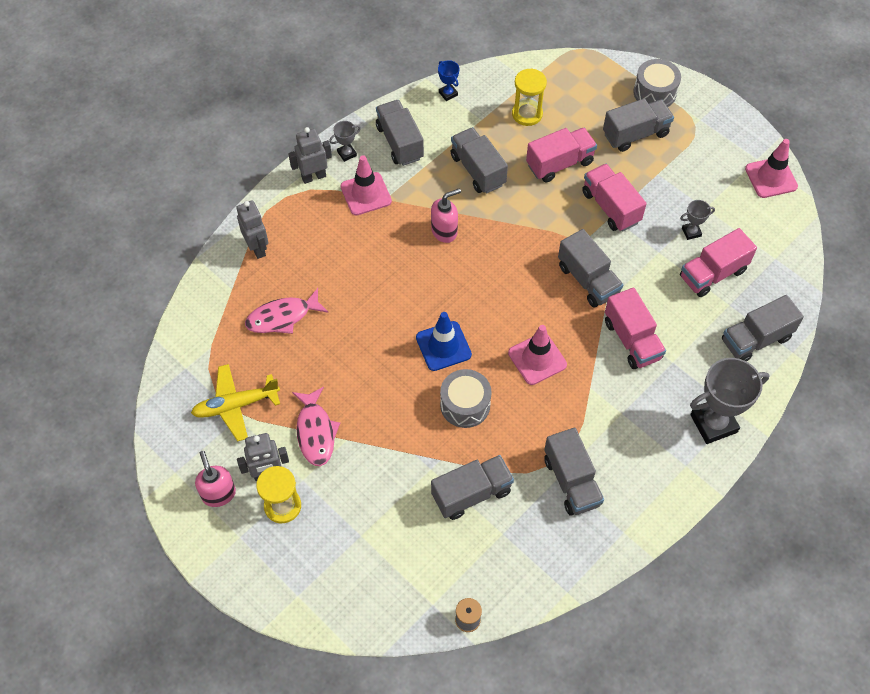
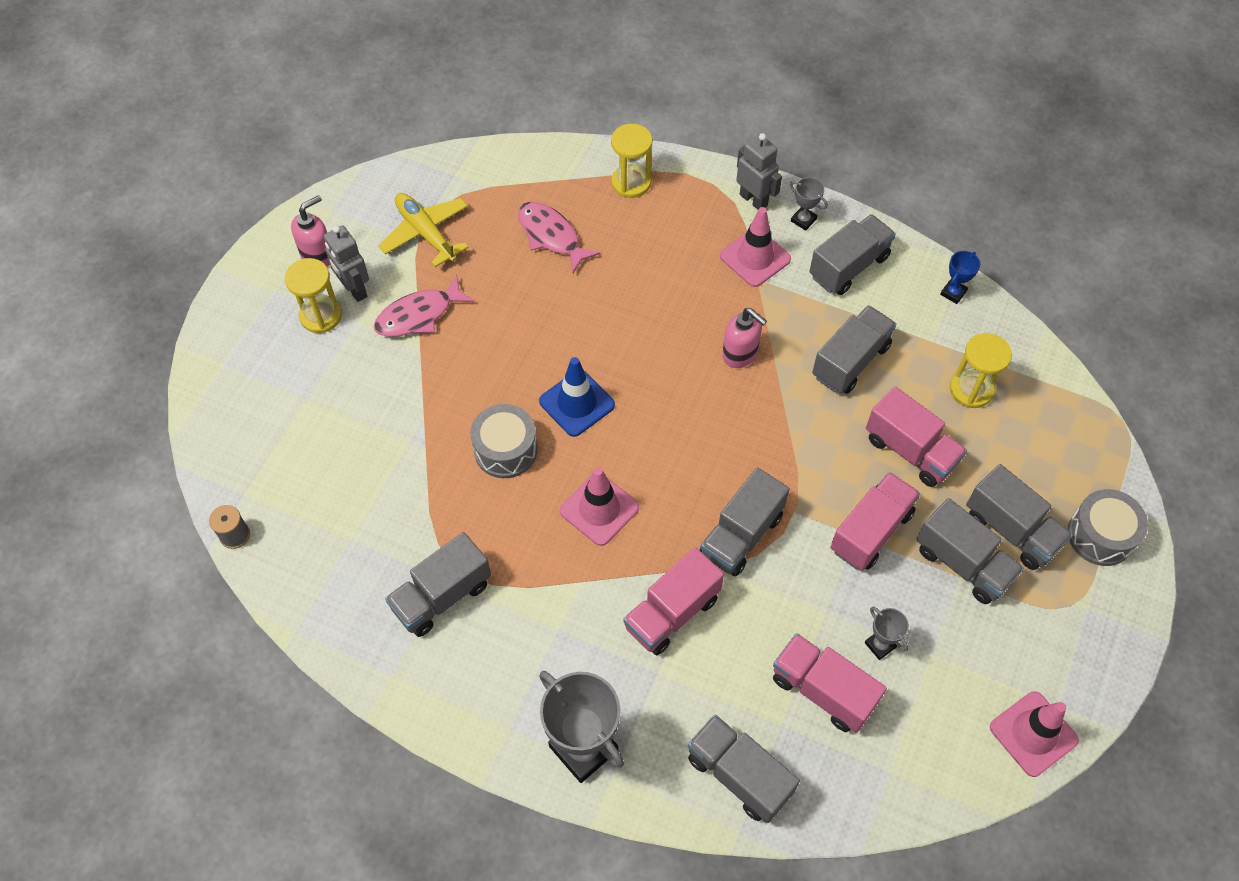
camera: 70 degrees right, 0 degrees up
(257, 248) = (631, 183): grey robot -> yellow hourglass
(471, 493) = (391, 492): grey truck -> grey truck (963, 563)

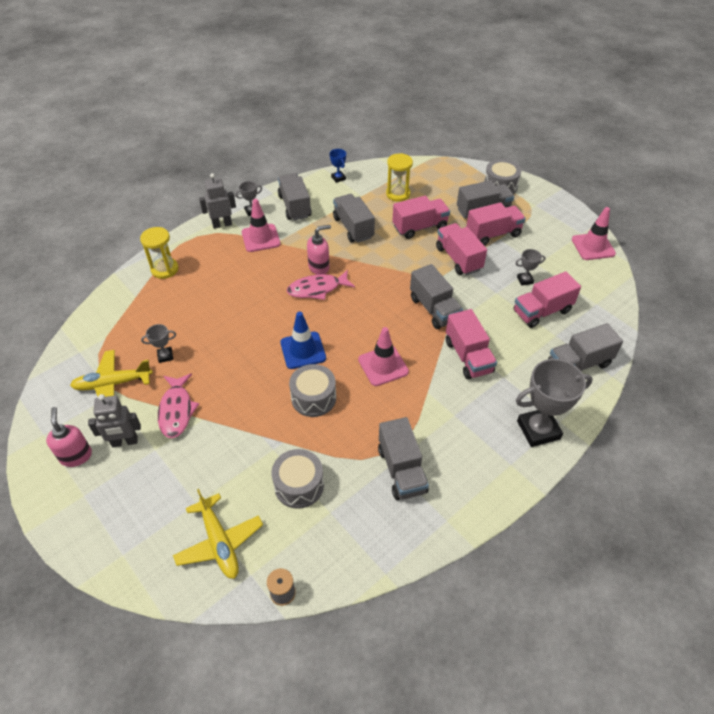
camera: 65 degrees left, 10 degrees down
(270, 446) = (219, 542): none -> yellow plane
(321, 316) = (130, 471): yellow hourglass -> none
(372, 491) = (299, 485): none -> grey drum
(491, 261) = (165, 356): none -> grey trophy
(551, 236) = (171, 319): pink fish -> pink fish (317, 289)
(963, 563) = (493, 234): grey truck -> pink truck

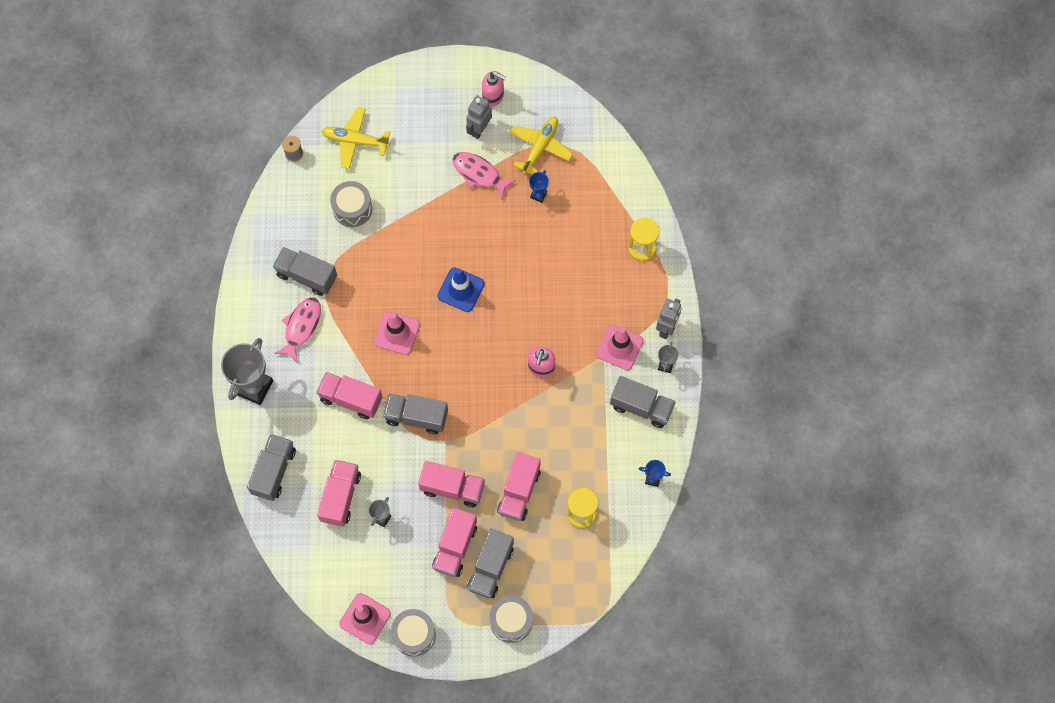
camera: 130 degrees right, 20 degrees up
(165, 356) = (538, 195): grey trophy -> blue trophy
(313, 398) = (411, 265): grey drum -> grey drum (414, 635)
(317, 289) = (516, 347): pink fish -> pink fish (301, 327)
(353, 228) = (567, 434): grey truck -> none

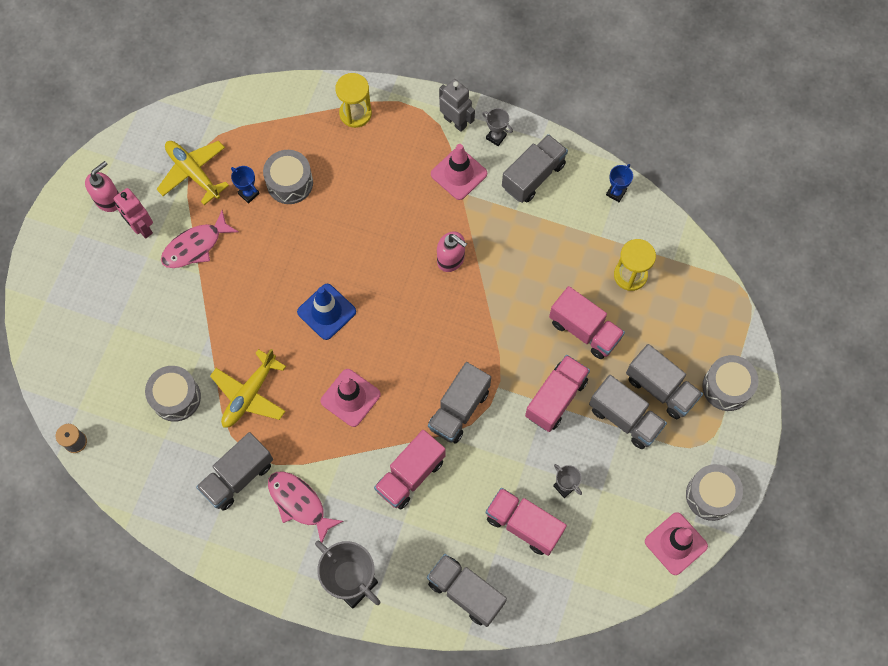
camera: 70 degrees left, 0 degrees up
(355, 141) = (92, 367): yellow plane -> yellow plane (249, 395)
(455, 547) = (624, 418): pink truck -> grey truck
(479, 129) = (141, 227): grey robot -> pink robot
(560, 221) = (289, 183): none -> grey drum

